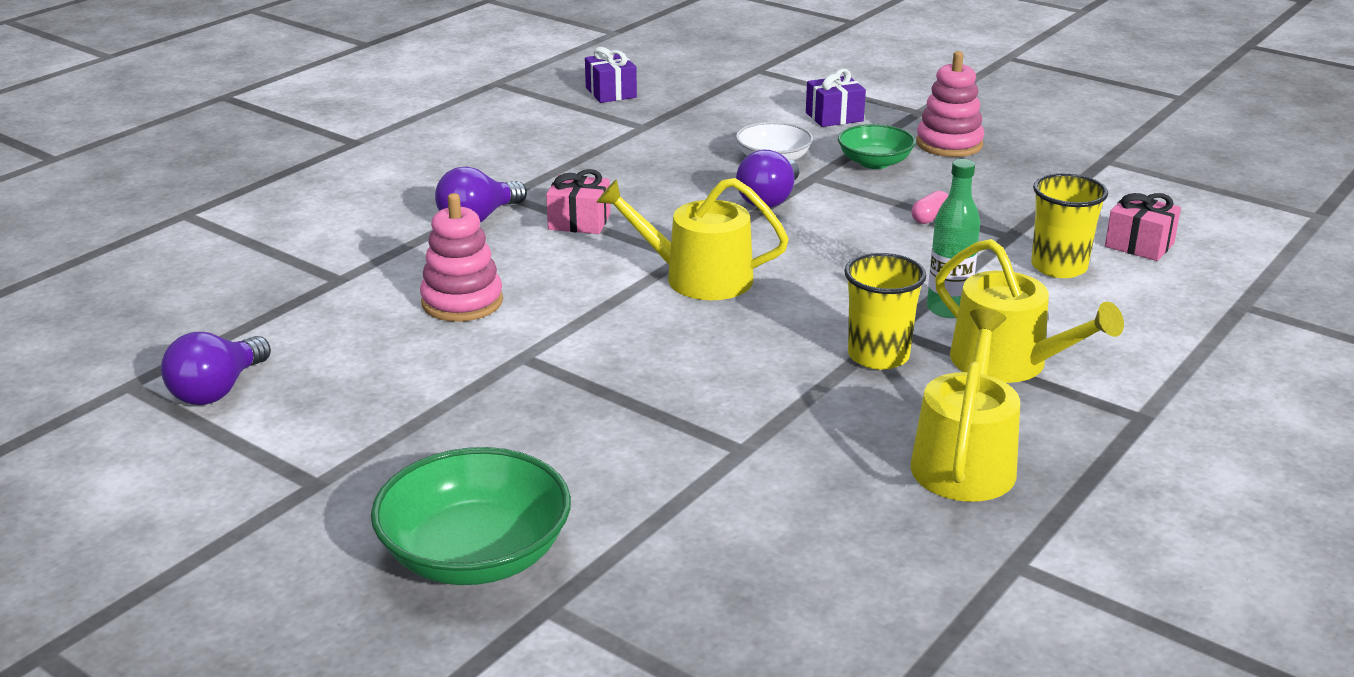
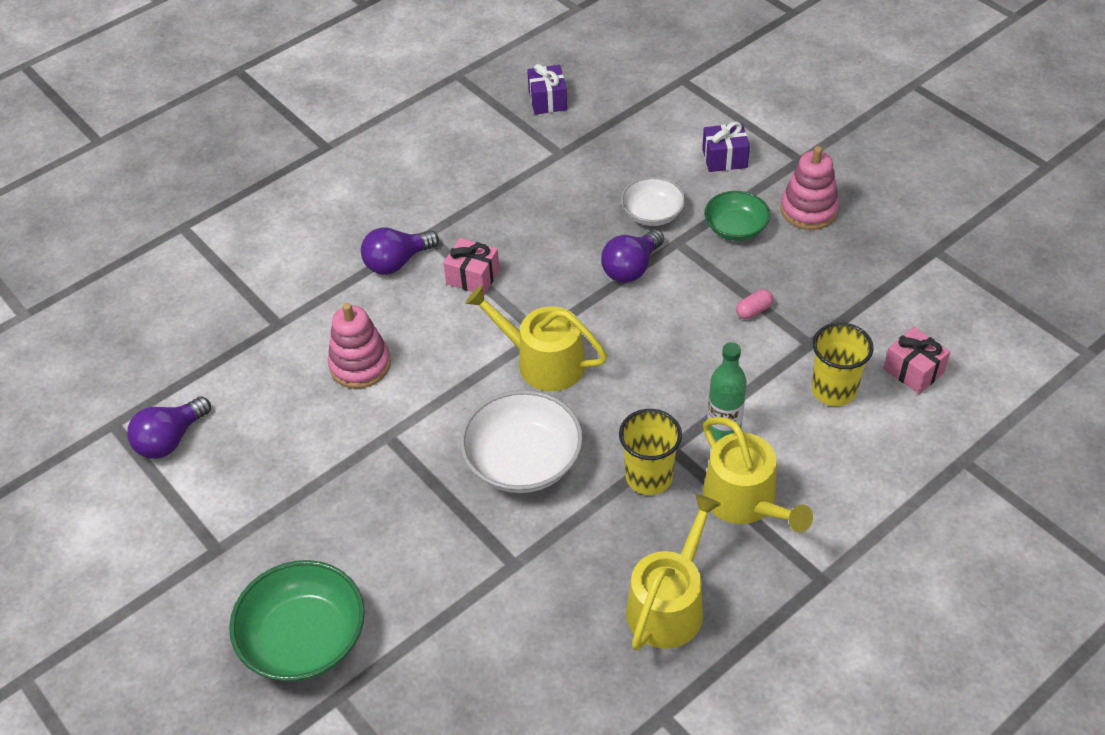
camera: 15 degrees right, 20 degrees up
(711, 360) = (523, 461): none -> white bowl

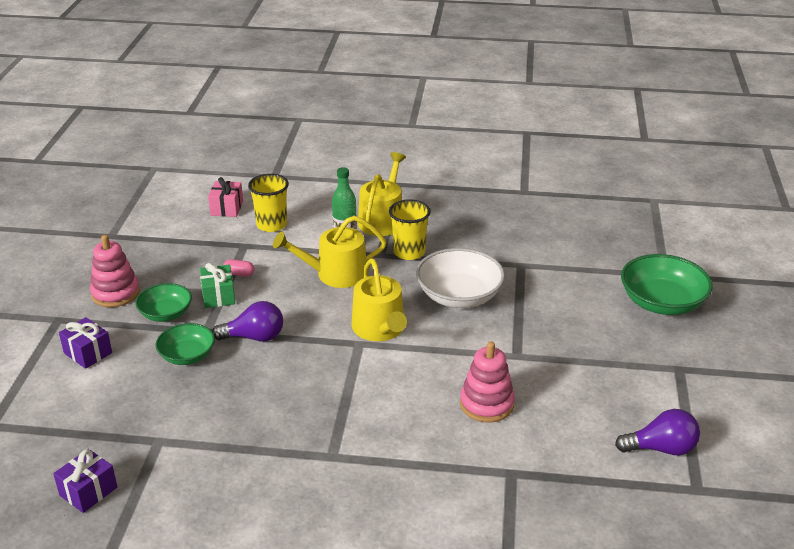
camera: 135 degrees left, 15 degrees down
(397, 262) = (378, 452): purple light bulb -> none
(473, 277) = (346, 403): pink gift -> none
(652, 214) = (187, 356): white bowl -> green bowl
(669, 604) = (471, 213): yellow watering can -> yellow watering can (335, 274)
(727, 276) = (218, 296): none -> green gift

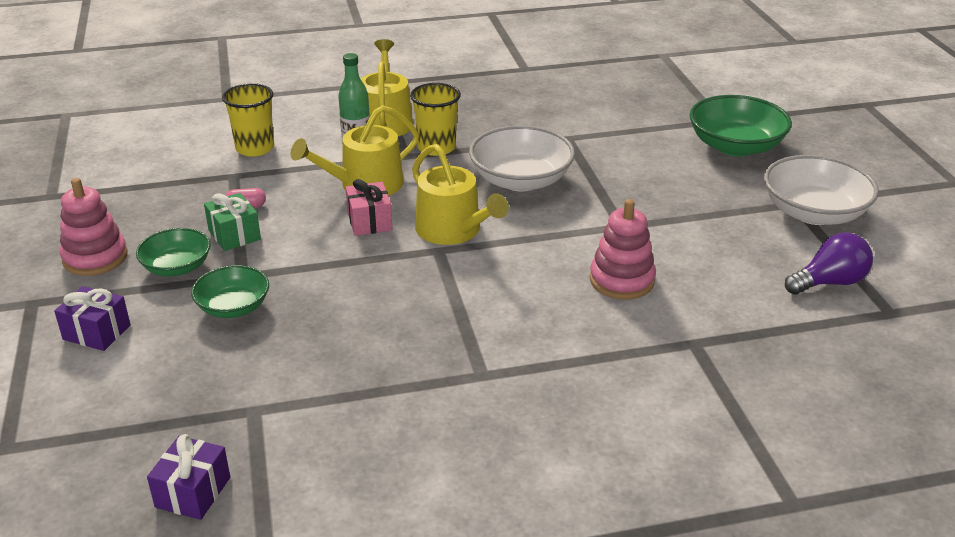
camera: 20 degrees left, 0 degrees up
(227, 208) = (187, 141): pink gift -> pink gift (369, 222)
(254, 337) = (307, 269): purple light bulb -> none
(691, 381) = (814, 213): none -> white bowl

